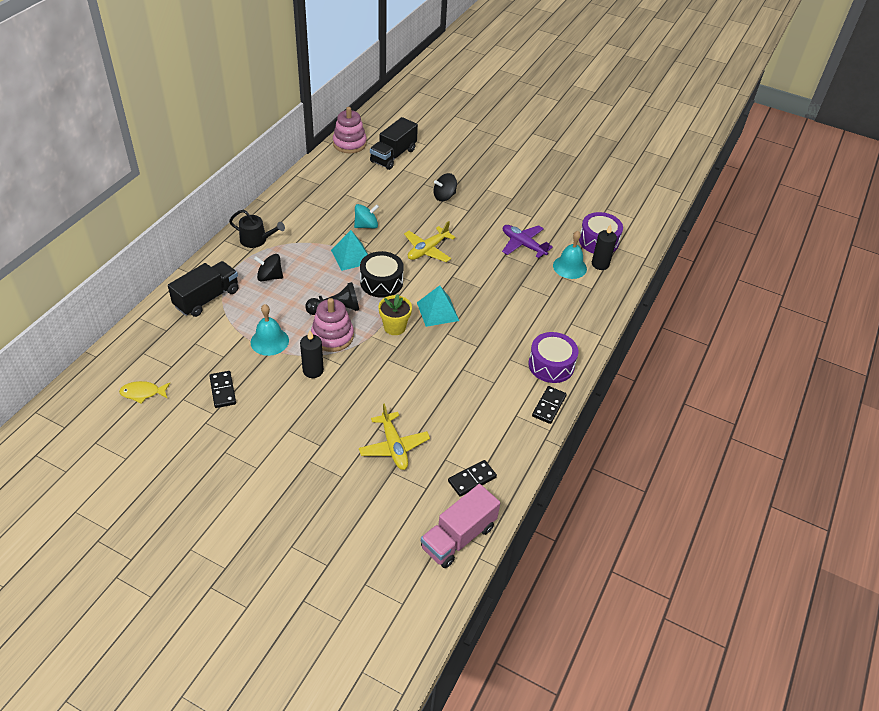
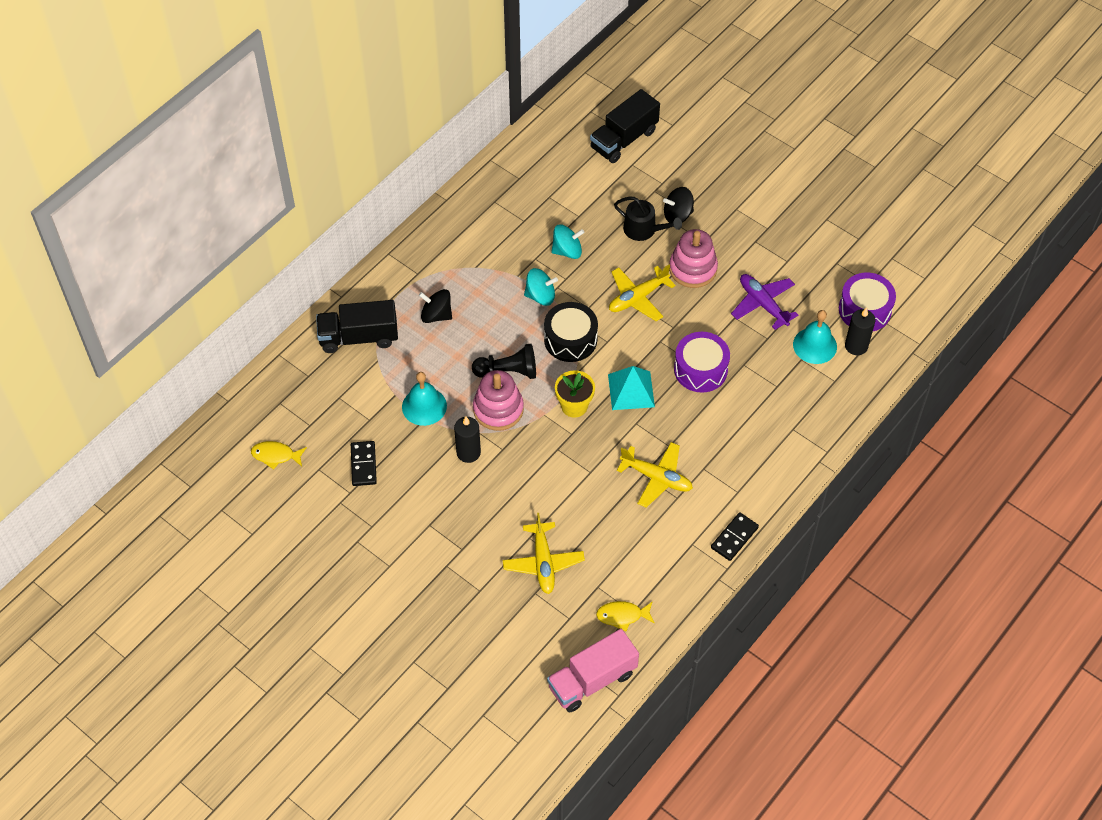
camera: 15 degrees right, 10 degrees up
(207, 298) = (359, 337): black truck -> black truck turned 150 degrees counterclockwise
(256, 240) = (427, 258): black watering can -> black watering can (643, 230)
(349, 143) = (569, 113): pink stacking toy -> pink stacking toy (693, 269)
(351, 256) = (540, 296): turquoise pyramid -> turquoise spinning top
(472, 479) = (622, 616): black domino -> yellow fish
(474, 370) = (656, 478): none -> yellow plane
(551, 365) = (752, 484): purple drum -> purple drum (700, 369)

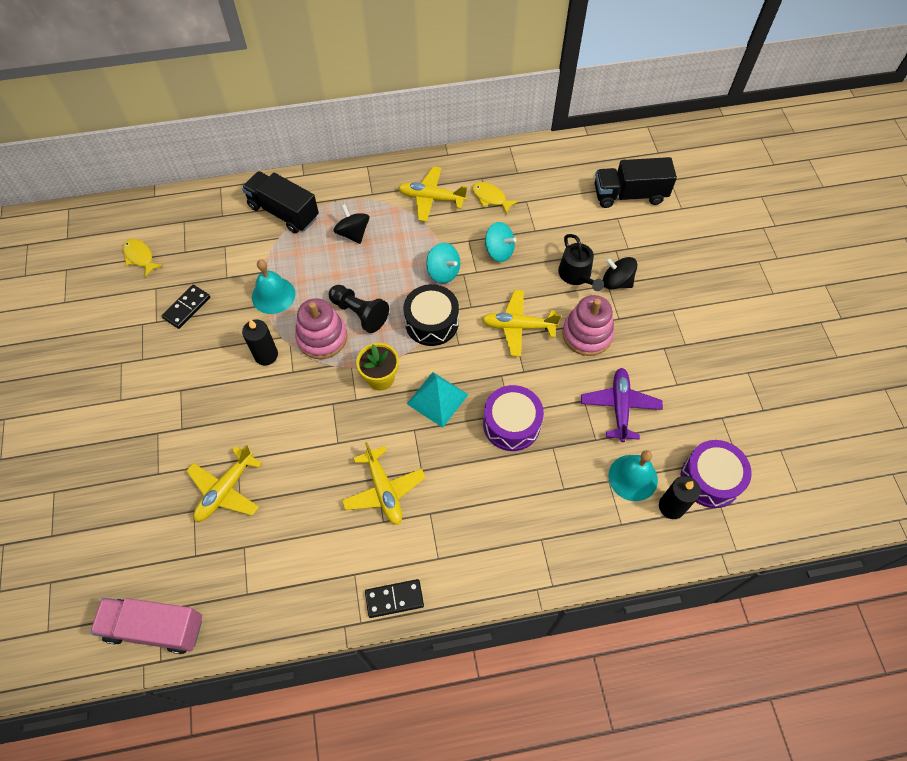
camera: 40 degrees right, 5 degrees up
(471, 245) = (431, 198): none -> yellow plane
(622, 616) = (236, 590): yellow fish -> yellow fish (490, 198)

